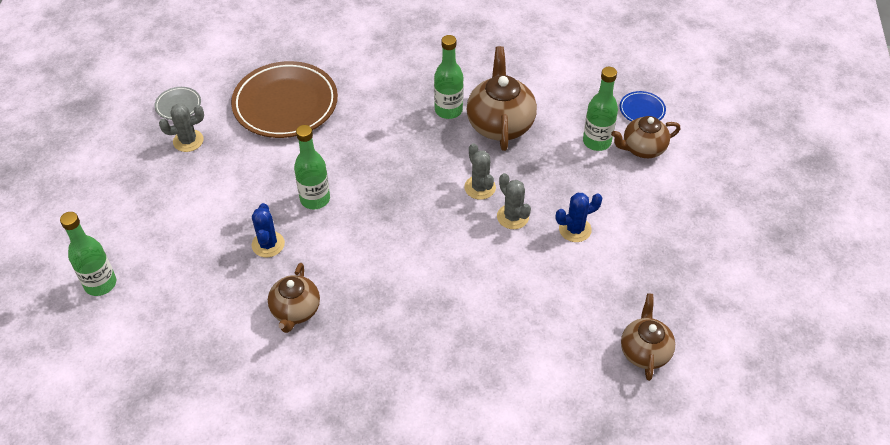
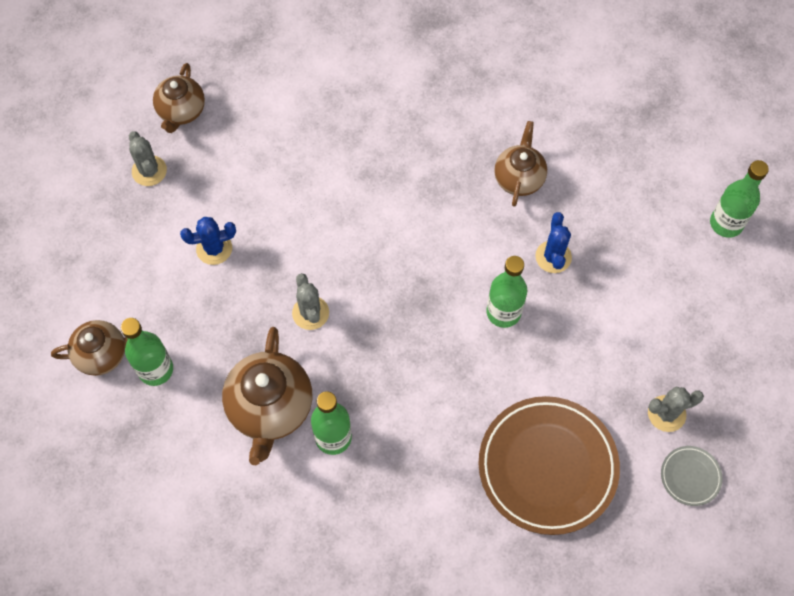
camera: 175 degrees left, 15 degrees up
(512, 217) = (279, 270): grey cactus -> grey cactus (149, 171)
(642, 110) = (83, 417): blue plate -> none

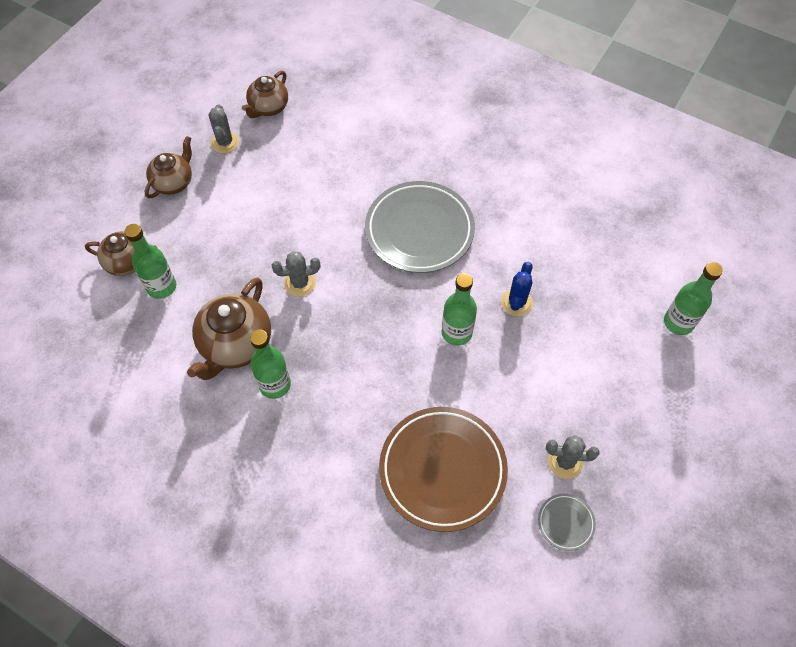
camera: 20 degrees right, 5 degrees down
(214, 249) = (247, 212): blue cactus -> none
(310, 313) = (300, 283): grey cactus -> grey cactus turned 75 degrees clockwise
(417, 207) = (419, 230): none -> grey plate
(519, 178) = (513, 233): brown teapot -> brown teapot (174, 182)

